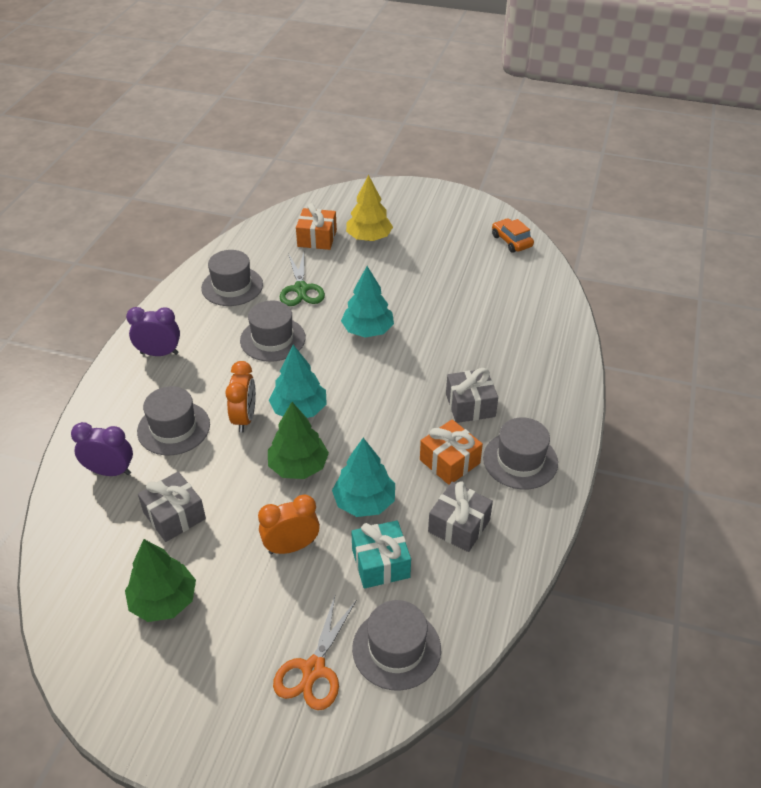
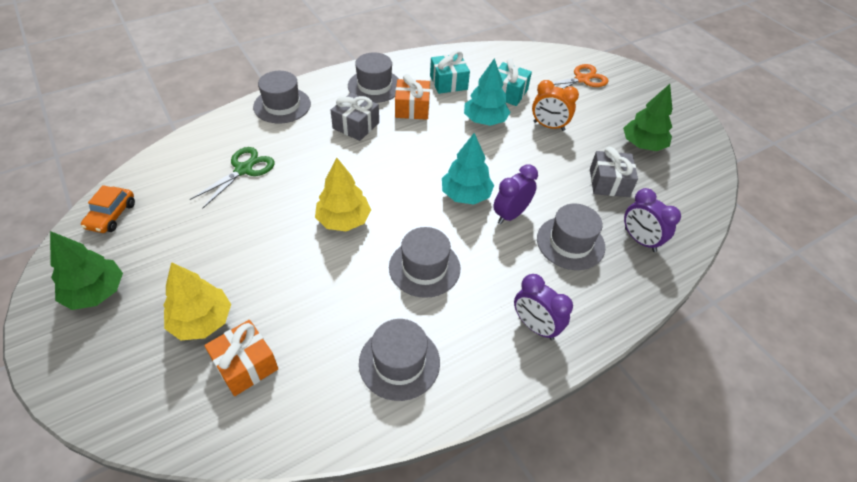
camera: 140 degrees left, 5 degrees up
(244, 418) = (510, 215): orange clock -> purple clock
(298, 466) = (504, 161): green tree -> green tree (96, 292)
(301, 289) = (342, 305): green scissors -> green scissors (243, 169)
(368, 330) = (343, 220): turquoise tree -> yellow tree
(396, 648) = (535, 64): grey hat -> grey hat (282, 105)
(459, 526) = (448, 82): grey gift -> turquoise gift

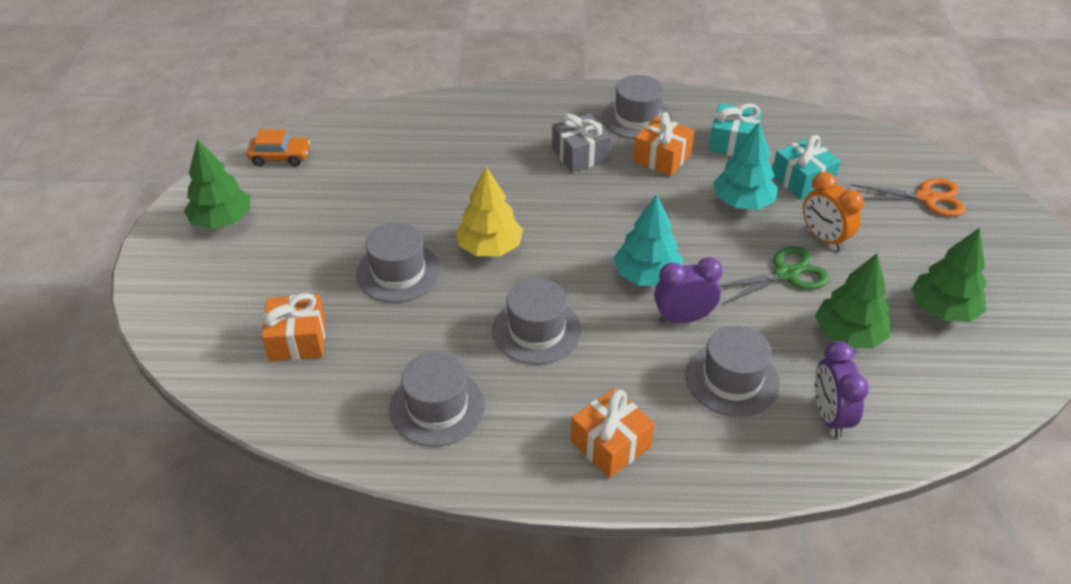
camera: 35 degrees right, 5 degrees down
(111, 215) = (280, 157): orange car -> orange car turned 135 degrees counterclockwise
(201, 321) = (289, 284): yellow tree -> none
(243, 169) = (428, 158): green scissors -> green scissors (786, 274)
(282, 105) = (516, 106): grey hat -> grey hat (398, 272)
(535, 326) = (610, 444): purple clock -> orange gift
(609, 183) = (848, 335): grey gift -> green tree

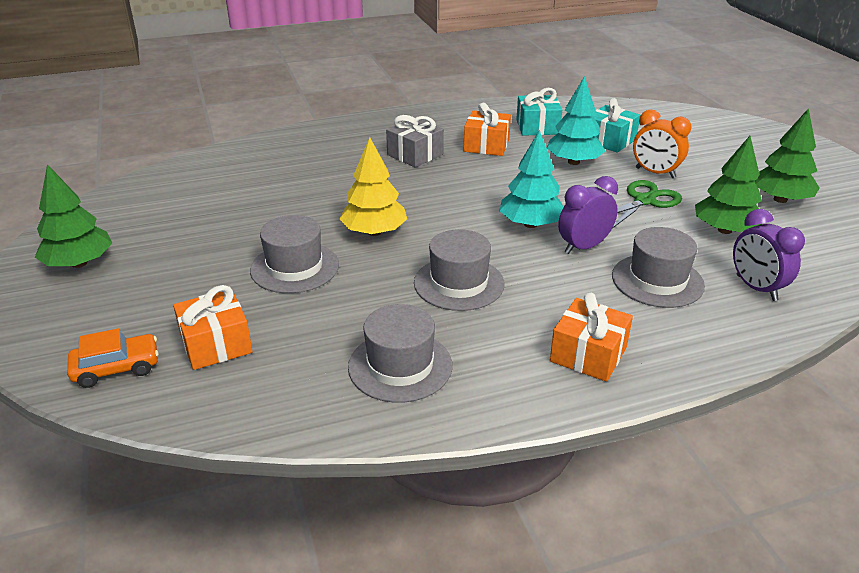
camera: 20 degrees left, 10 degrees down
(280, 157) = (121, 204): orange car -> orange car (116, 368)
(637, 118) = (447, 124): grey hat -> none
(926, 198) = (710, 135): orange scissors -> none

